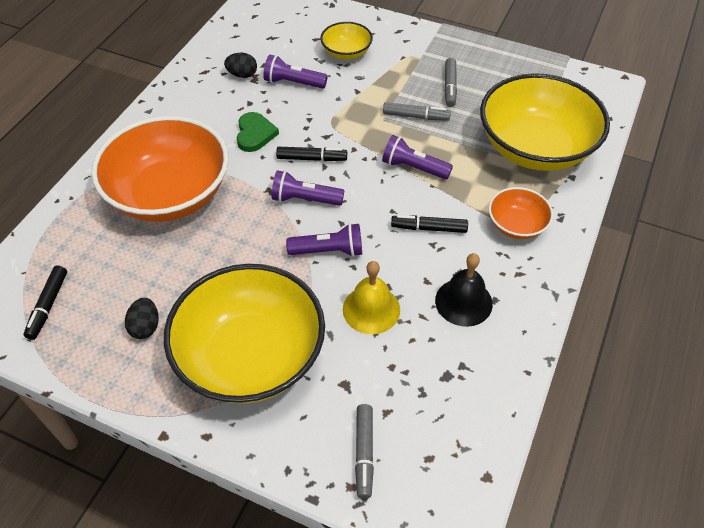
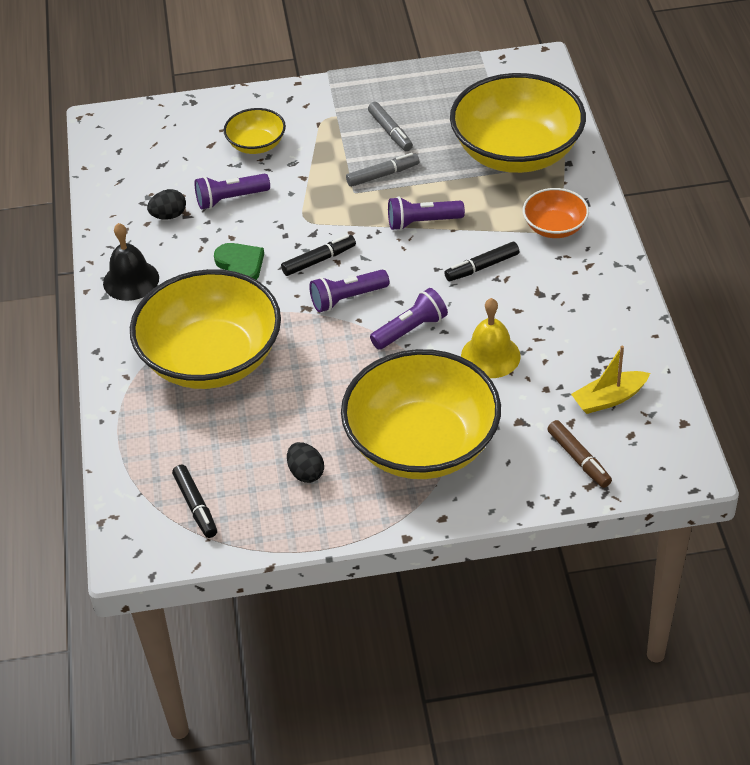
camera: 30 degrees left, 5 degrees down
(170, 194) = (211, 358): orange bowl -> yellow bowl
(364, 453) = (578, 459): grey marker -> brown marker
(438, 409) = (609, 399): none -> yellow boat
(463, 302) = (562, 310): black bell -> black bell (131, 280)

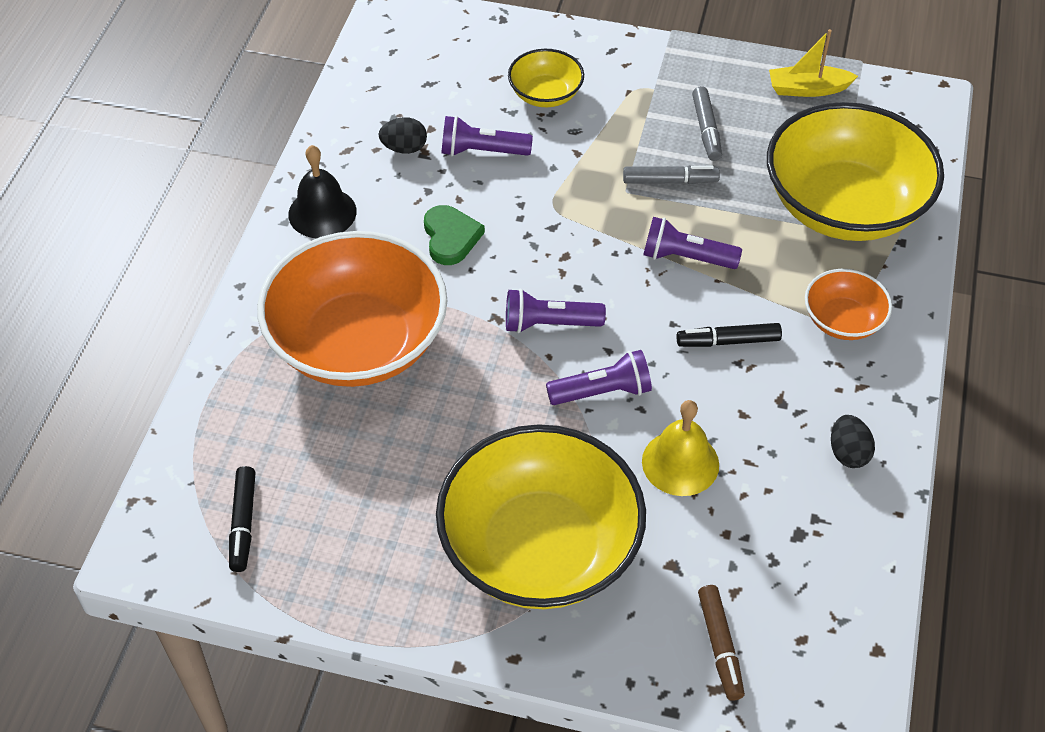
camera: 20 degrees right, 5 degrees up
(211, 358) = (358, 342): yellow bowl -> orange bowl
(306, 473) = (387, 531): black egg -> black egg (848, 453)
(318, 260) = (541, 263): black marker -> none
(609, 399) = (798, 578): yellow boat -> yellow boat (807, 89)

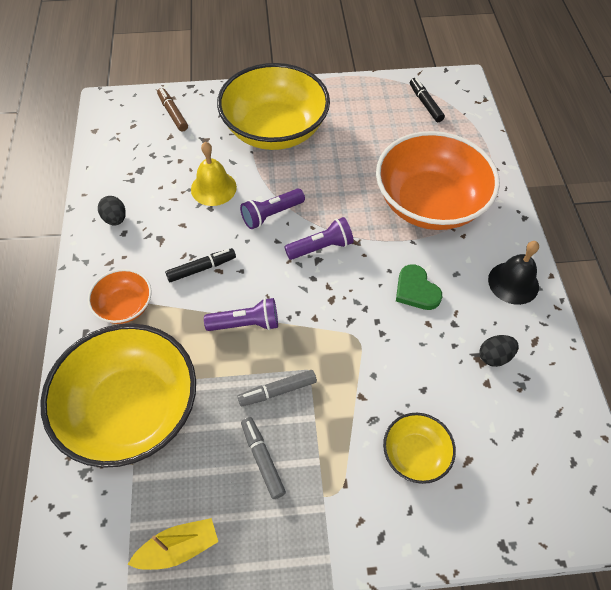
camera: 160 degrees right, 5 degrees up
(482, 151) = (435, 373): purple flashlight -> none

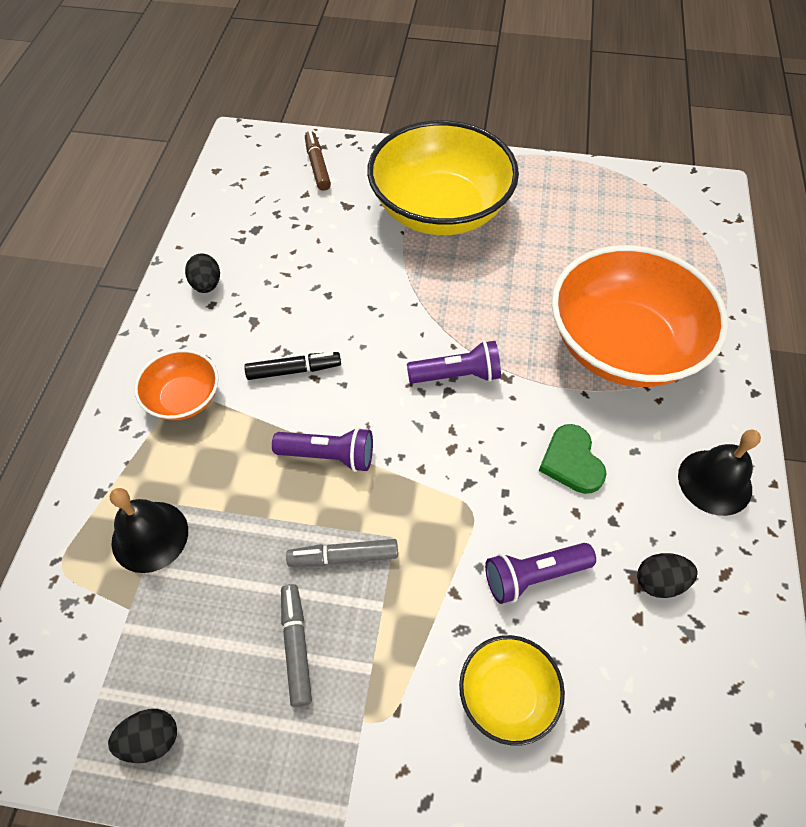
camera: 15 degrees right, 0 degrees up
(131, 410) = (150, 536): yellow bowl -> black bell
(178, 548) = (151, 739): yellow boat -> black egg
(213, 188) = (340, 269): yellow bell -> none
(271, 214) = (404, 318): purple flashlight -> purple flashlight (533, 576)
(425, 104) = (653, 211): black marker -> none

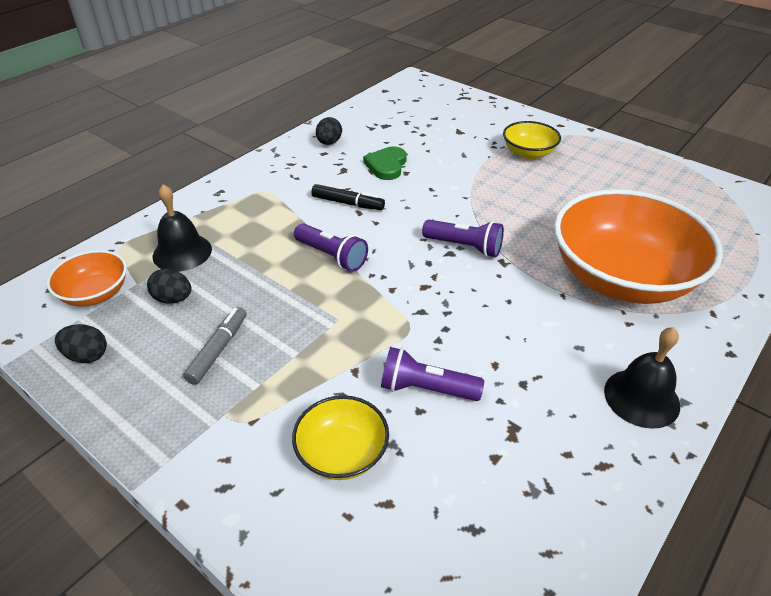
camera: 30 degrees right, 15 degrees down
(184, 398) = (265, 192): orange bowl -> orange bowl (95, 293)
(317, 166) = (455, 106): brown marker -> none
(344, 557) = (293, 315): grey marker -> none
(440, 209) = (528, 153): yellow bowl -> yellow bowl, size x0.47
(571, 462) = (517, 332): green heart -> green heart (386, 165)
(659, 582) = (534, 442): black egg -> black egg (173, 299)

